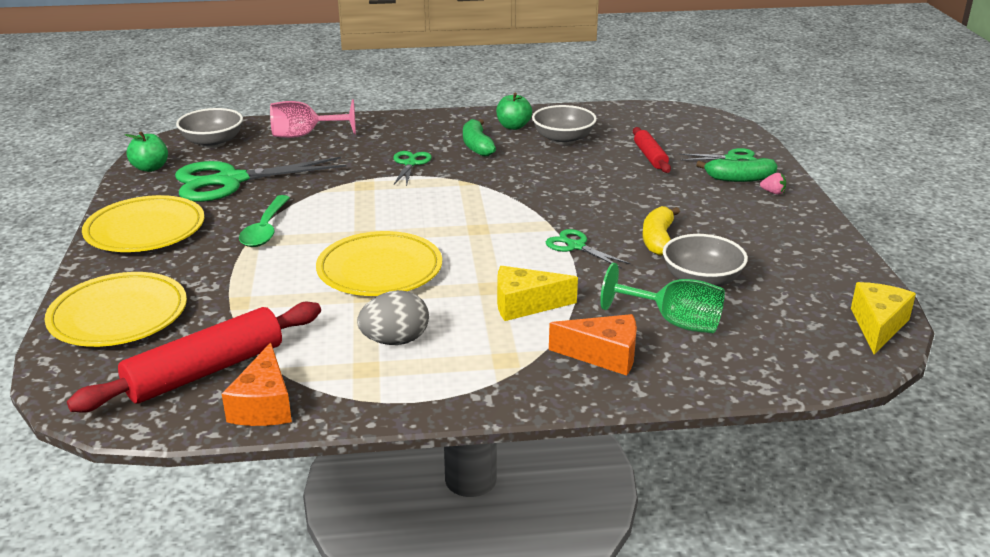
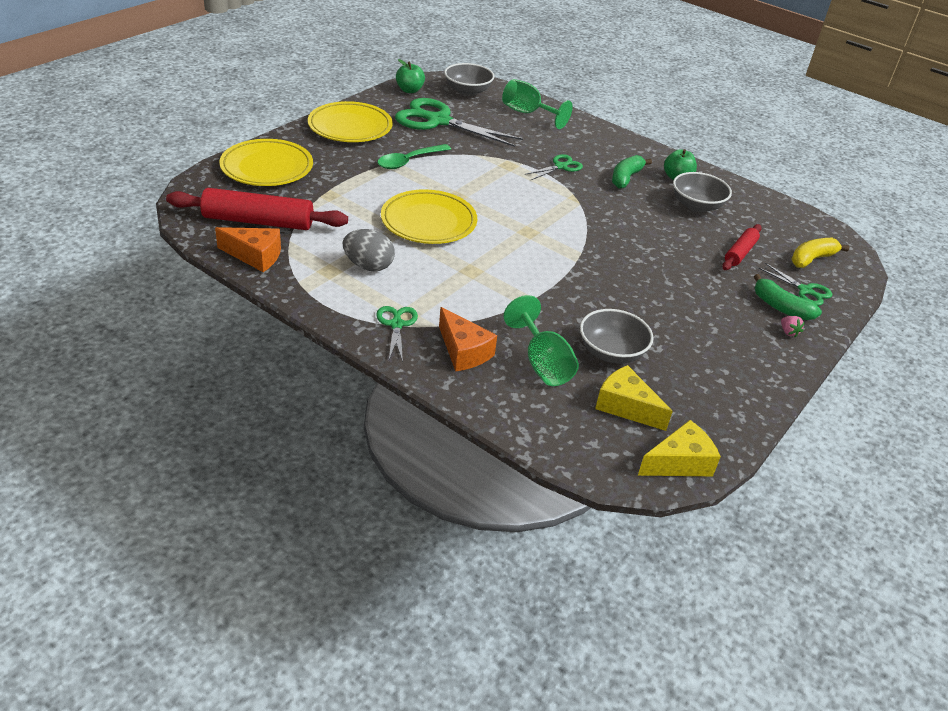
camera: 40 degrees right, 10 degrees up
(264, 405) = (255, 256): orange cheese -> orange cheese turned 120 degrees counterclockwise
(304, 135) = (528, 113): pink goblet -> green goblet
(525, 305) = (472, 293): yellow cheese -> yellow cheese (626, 407)
(576, 246) = (569, 279): green scissors -> green scissors (396, 324)
(658, 239) = (633, 309): yellow banana -> yellow banana (812, 259)

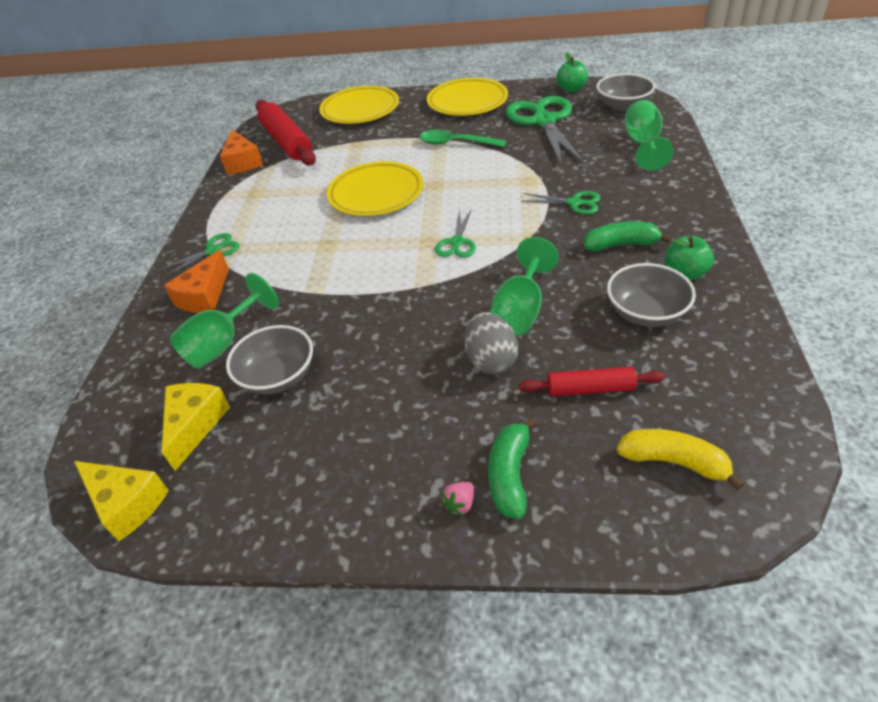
camera: 65 degrees right, 5 degrees up
(368, 266) = (279, 203): grey egg -> grey egg (490, 360)
(649, 238) = (520, 310): none -> green goblet
(805, 290) = (581, 484): green scissors -> green scissors (457, 242)

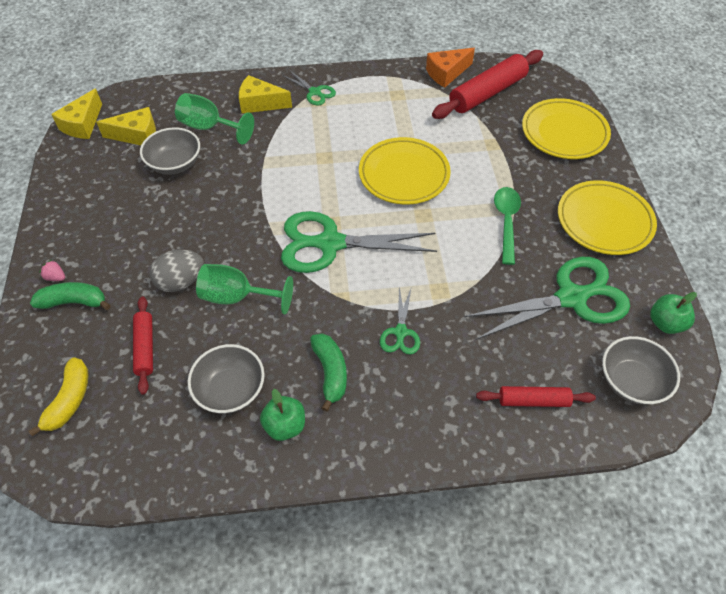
camera: 75 degrees right, 10 degrees up
(204, 296) = (260, 103): orange cheese -> yellow cheese
(457, 242) = (330, 243): green scissors -> green scissors, size x2.08
(643, 144) = (533, 400): green goblet -> red rolling pin

